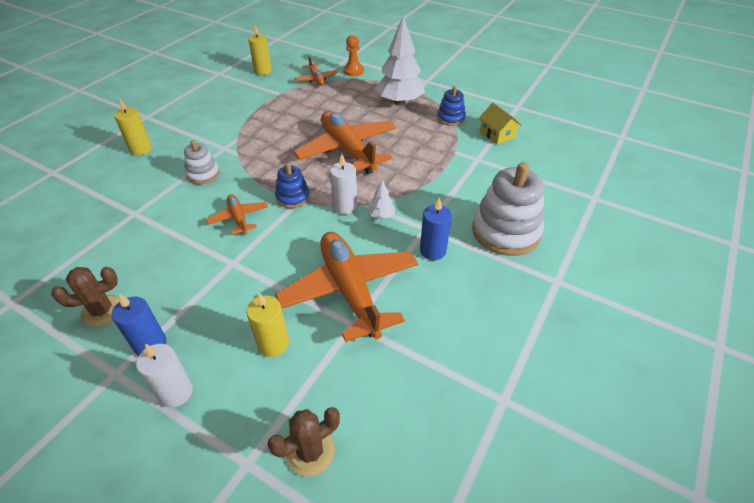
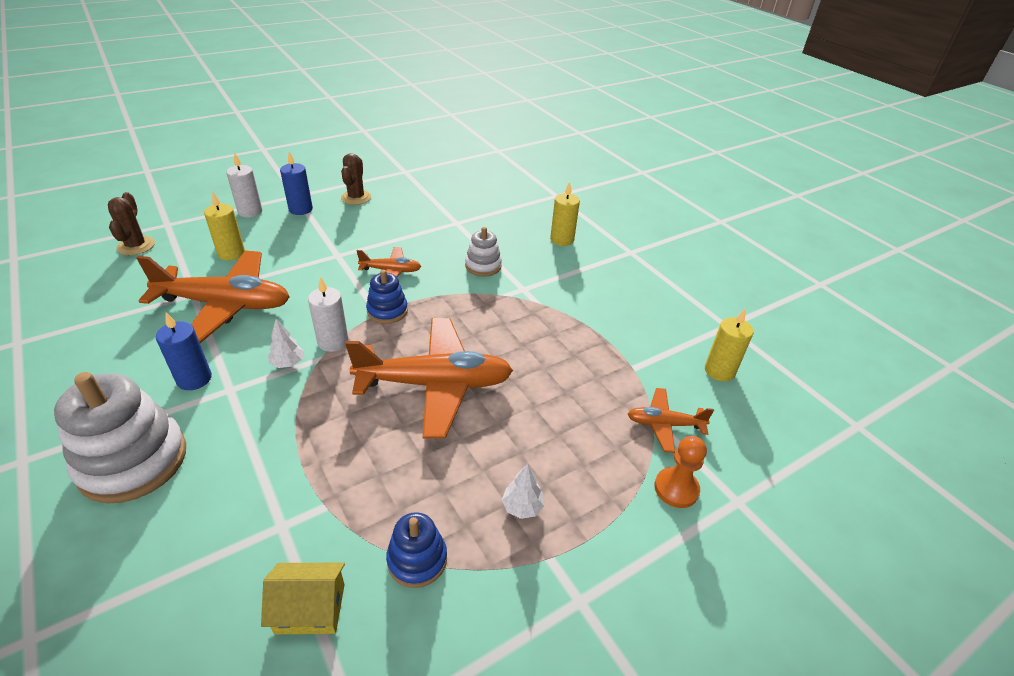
camera: 115 degrees right, 5 degrees down
(400, 102) = (522, 507): white tree -> white tree, size x0.43

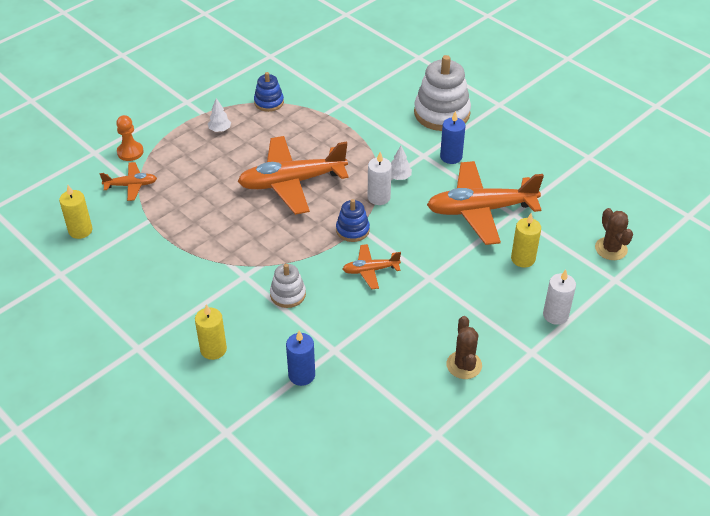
camera: 170 degrees right, 5 degrees up
(300, 209) = (508, 331): blue candle -> blue candle (301, 375)
(310, 608) = (310, 81): yellow house -> none

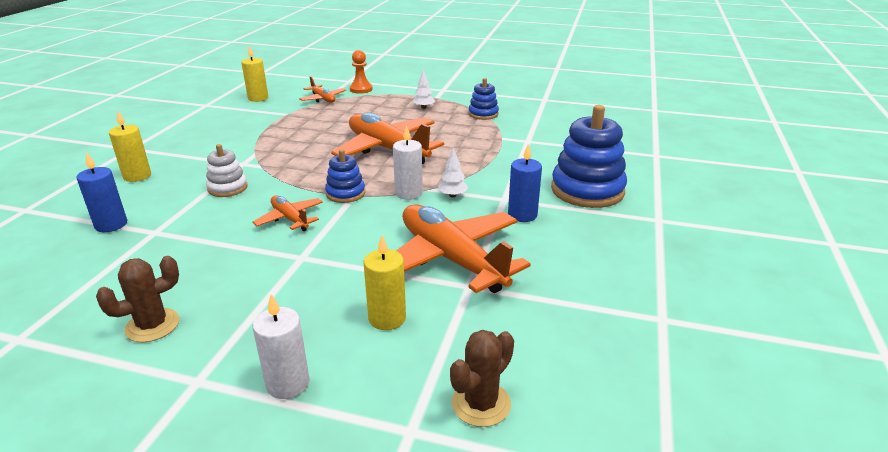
camera: 60 degrees right, 15 degrees down
(442, 113) = (587, 190): white stacking toy -> blue stacking toy

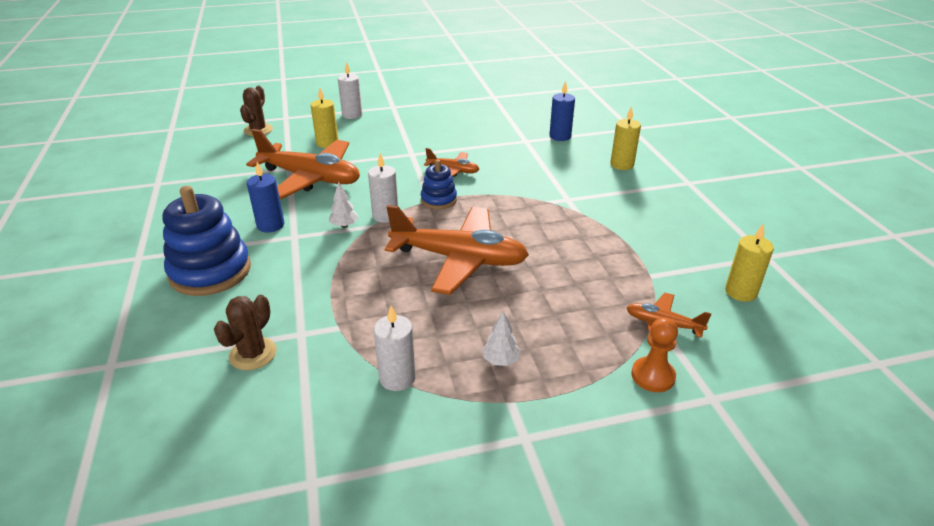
camera: 150 degrees right, 5 degrees up
(152, 325) = (443, 113): brown cactus -> brown cactus (253, 354)
(227, 188) = (537, 177): white stacking toy -> none
(483, 114) = (397, 378): blue stacking toy -> white candle

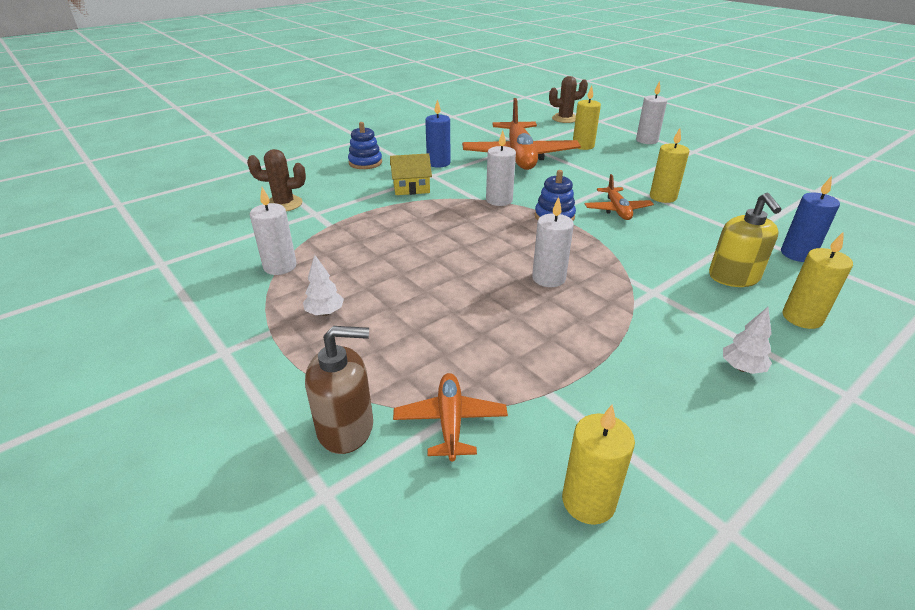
camera: 65 degrees right, 0 degrees up
(210, 271) = (365, 163): blue stacking toy -> blue stacking toy, size x0.54
(309, 256) = (411, 188): none -> yellow house
(344, 225) = (466, 188): white tree -> white tree (741, 368)
(451, 147) = (663, 197): none -> yellow candle
(459, 259) = (465, 252): orange plane -> none
(525, 233) = (548, 278): none -> white candle
(570, 166) = (734, 277): none -> yellow soap dispenser
(653, 376) = (346, 428): orange pawn -> brown soap dispenser

